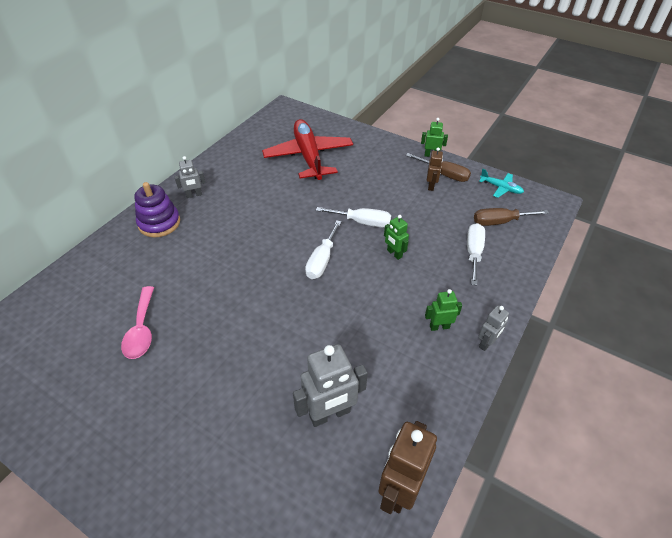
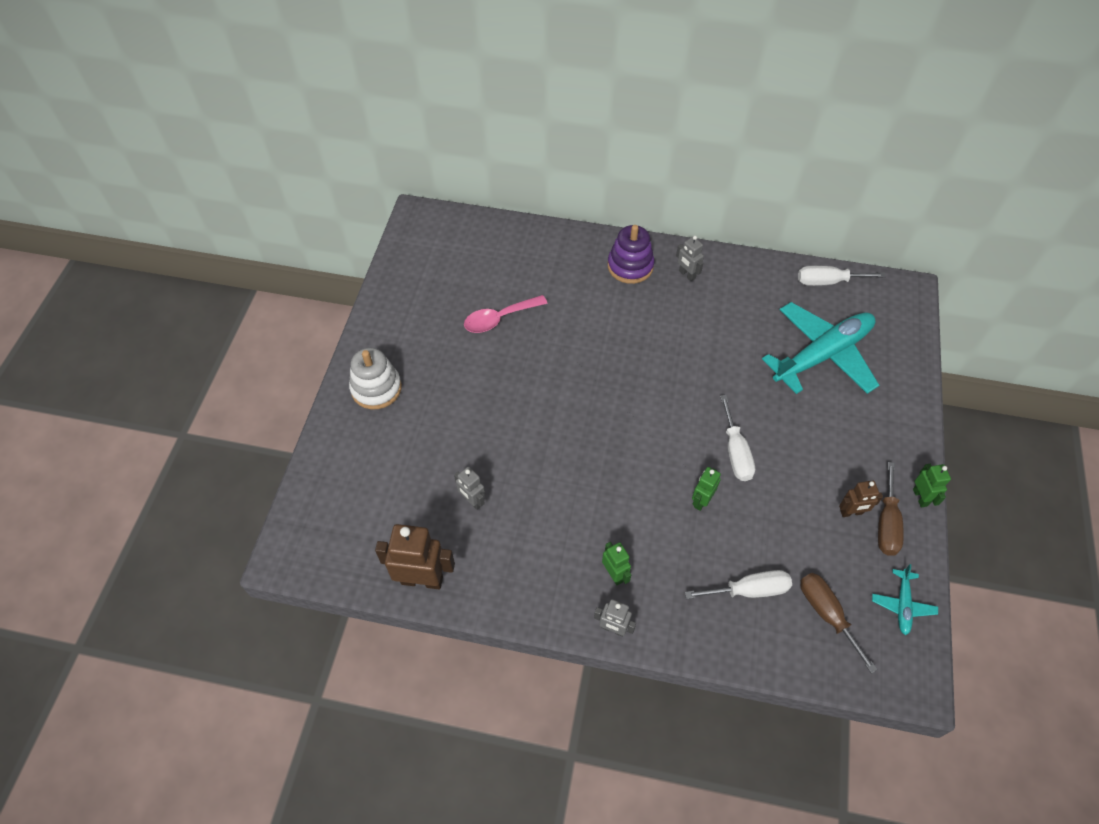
camera: 70 degrees right, 10 degrees up
(146, 473) = (376, 388): none -> white stacking toy
(308, 156) = (822, 355): red plane -> turquoise plane
(322, 260) = (653, 431): white screwdriver -> white screwdriver (828, 282)
(330, 414) = (472, 501): grey robot -> grey robot, size x0.55

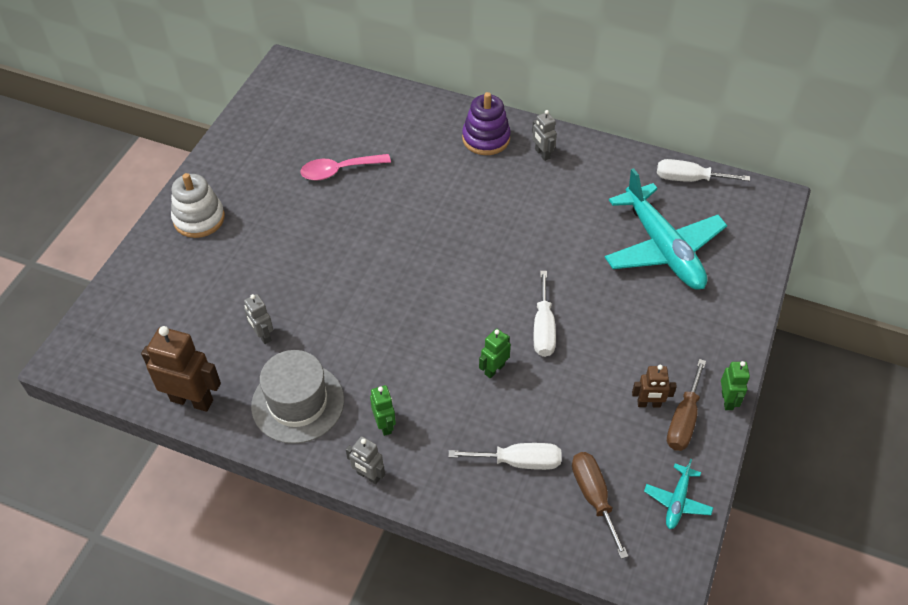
camera: 10 degrees right, 5 degrees down
(525, 565) = (298, 403): none -> grey hat
(822, 355) = (663, 248): turquoise plane -> turquoise plane turned 90 degrees clockwise

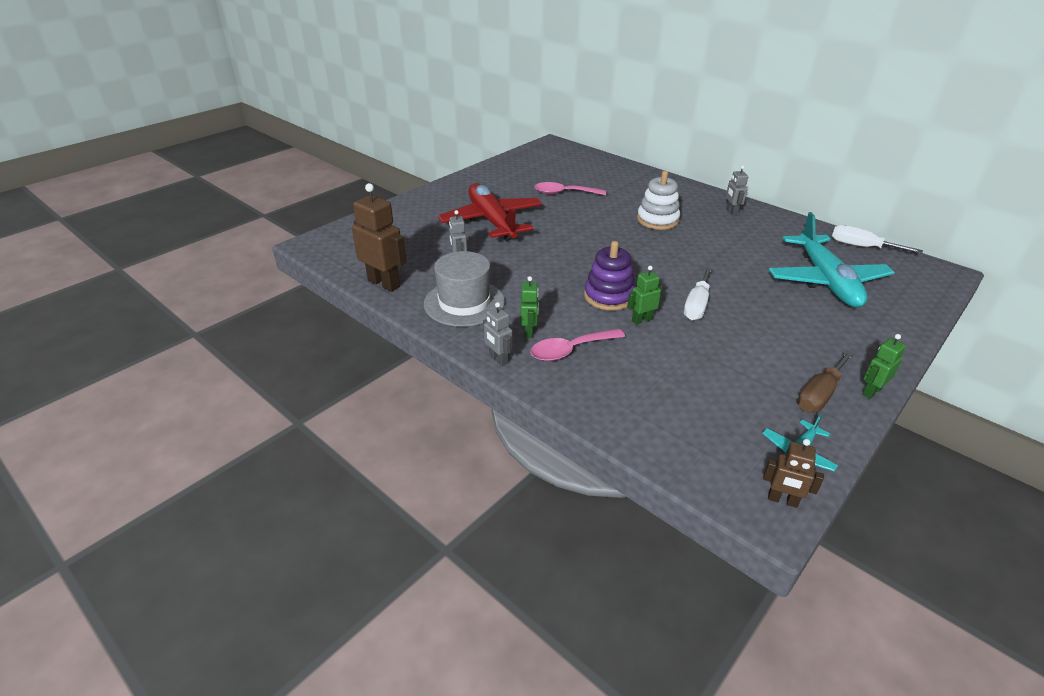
camera: 20 degrees right, 15 degrees down
(199, 219) = (449, 197): white stacking toy -> white stacking toy (657, 220)
(271, 250) = (491, 221): none -> red plane
(436, 438) = (570, 350): none -> pink spoon
(486, 138) = (687, 197): purple stacking toy -> purple stacking toy (609, 296)
(519, 461) = (640, 383): white screwdriver -> none
(593, 497) = (707, 427): brown screwdriver -> none
(649, 404) = (785, 375): brown robot -> brown robot (782, 500)
(727, 400) = (871, 391): green robot -> green robot turned 150 degrees counterclockwise

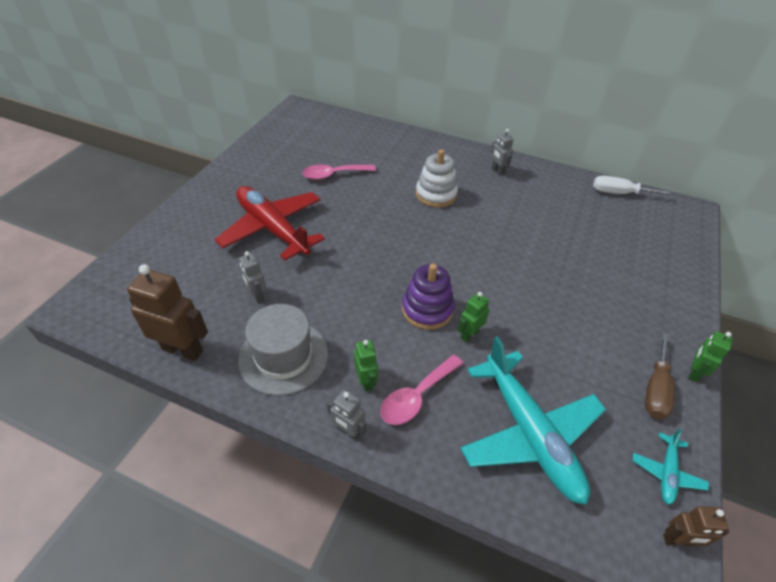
camera: 20 degrees left, 10 degrees up
(697, 305) = (511, 301): white screwdriver -> none
(826, 281) = (607, 242): turquoise plane -> turquoise plane (529, 433)

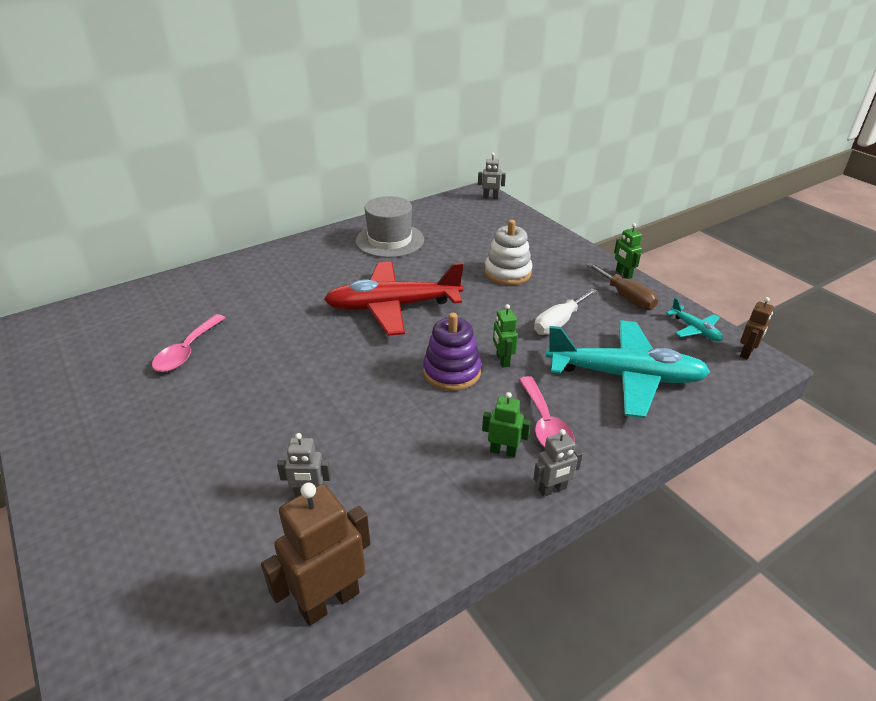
camera: 55 degrees left, 10 degrees down
(272, 228) = (213, 437): red plane -> red plane (392, 307)
(283, 356) = (421, 504): grey hat -> grey hat (390, 240)
(436, 194) = (310, 298): white stacking toy -> white stacking toy (507, 273)
(497, 171) = (325, 249): grey robot -> grey robot (490, 197)
(619, 193) = (427, 210): white screwdriver -> white screwdriver (559, 322)

